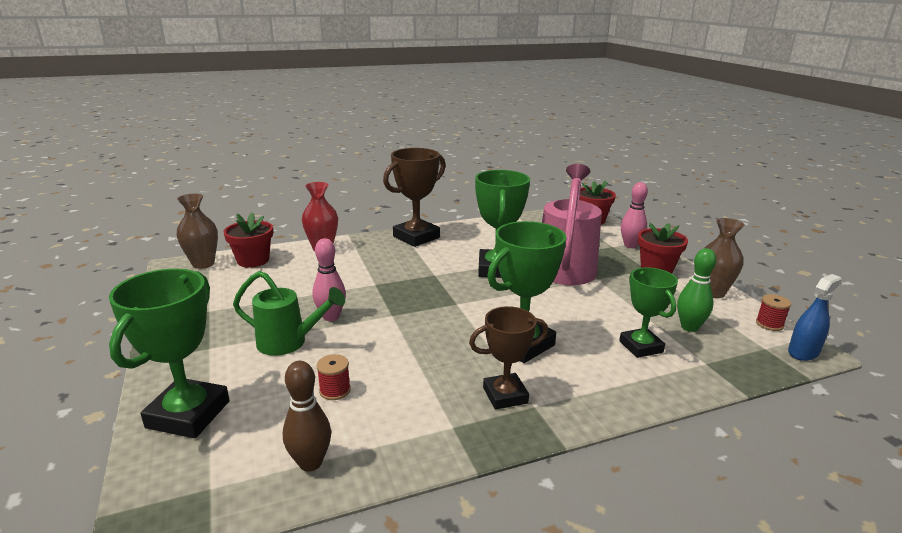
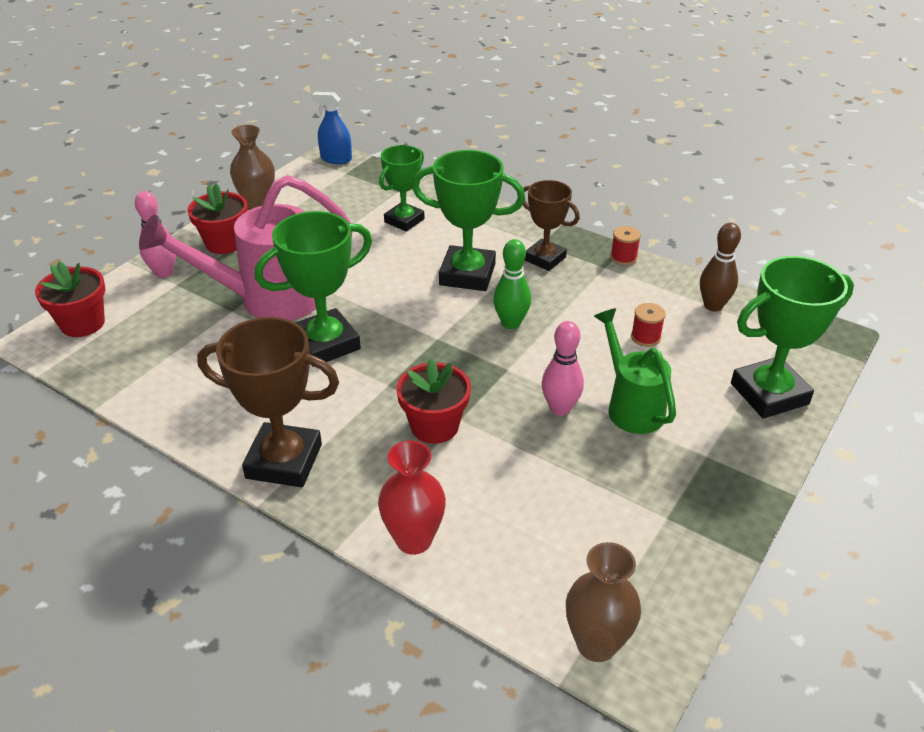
camera: 125 degrees left, 15 degrees up
(253, 260) = (526, 590): red flower pot -> red flower pot (434, 426)
(689, 327) = (344, 206): green bowling pin -> green bowling pin (511, 323)
(769, 324) = (300, 174): red spool -> red spool (623, 258)

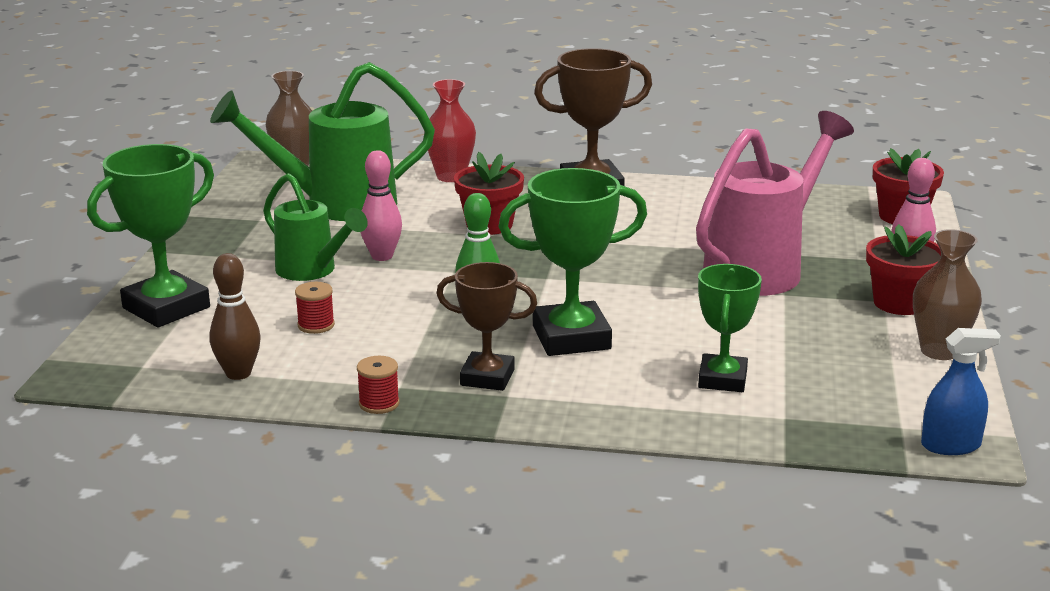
camera: 155 degrees right, 15 degrees down
(325, 344) = (653, 251): green trophy -> none
(572, 519) = (336, 205): none -> green watering can

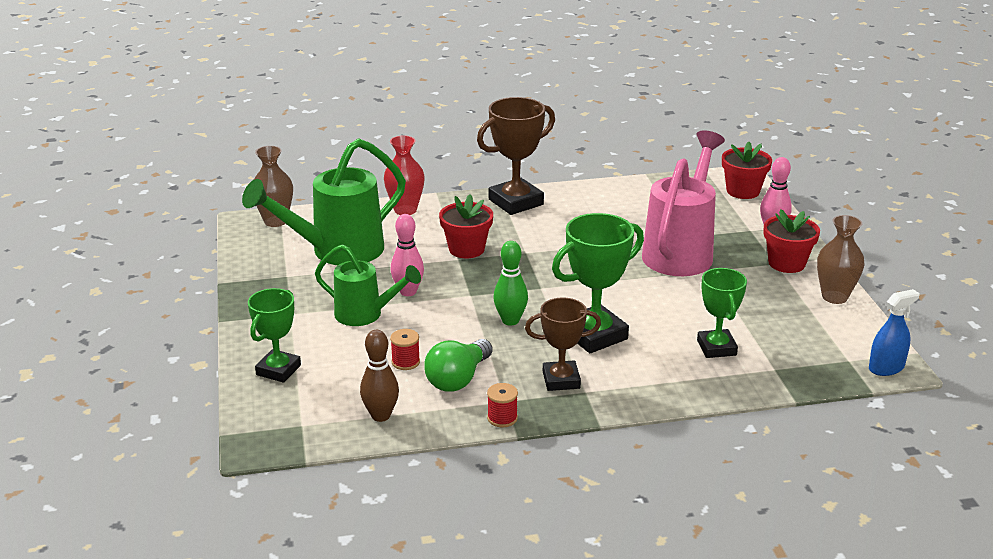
camera: 20 degrees left, 5 degrees up
(166, 308) = (278, 370): green trophy -> green trophy, size x0.66
(362, 353) = (458, 379): none -> green light bulb

